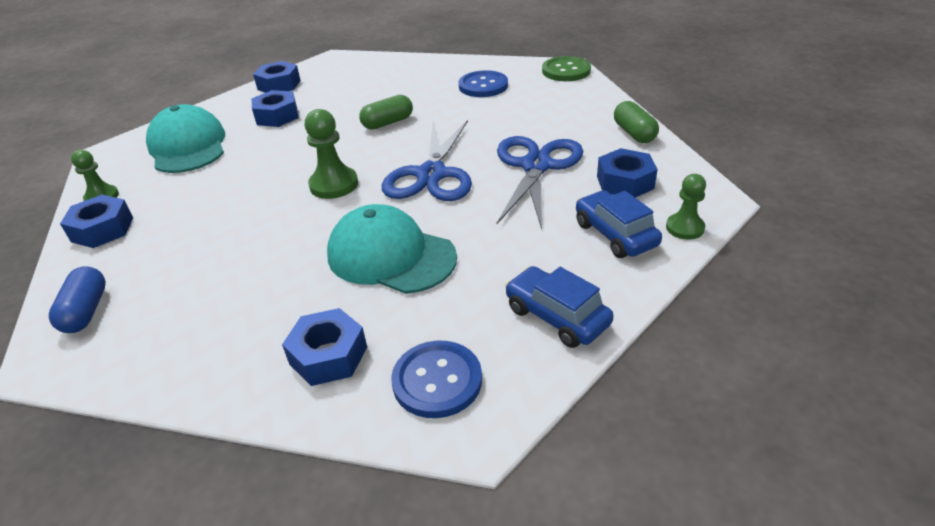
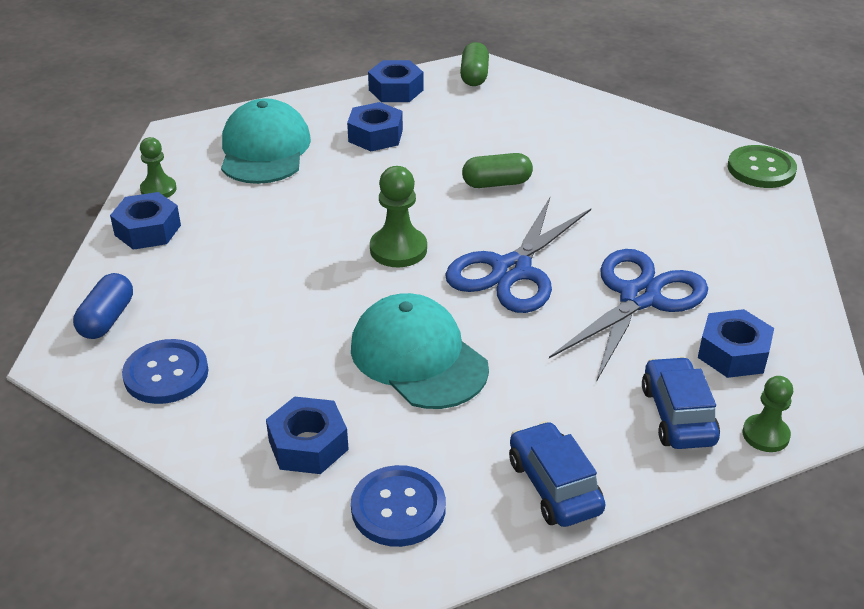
camera: 20 degrees right, 0 degrees up
(483, 86) = (640, 162): blue button -> blue button (166, 374)
(634, 133) = (789, 290): green capsule -> green capsule (474, 76)

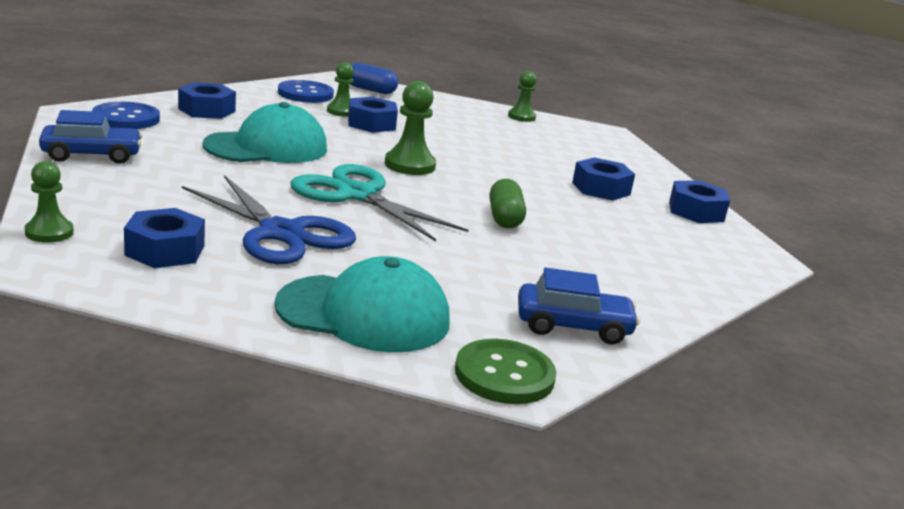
camera: 95 degrees right, 15 degrees down
(148, 230) = (468, 108): blue nut -> blue nut (371, 124)
(231, 327) = (341, 111): none -> green pawn
(264, 149) = (577, 150): turquoise cap -> turquoise cap (364, 314)
(474, 76) = (740, 253): green capsule -> none
(511, 270) = (357, 195): blue scissors -> turquoise scissors
(677, 415) = (113, 207): blue car -> blue car (573, 326)

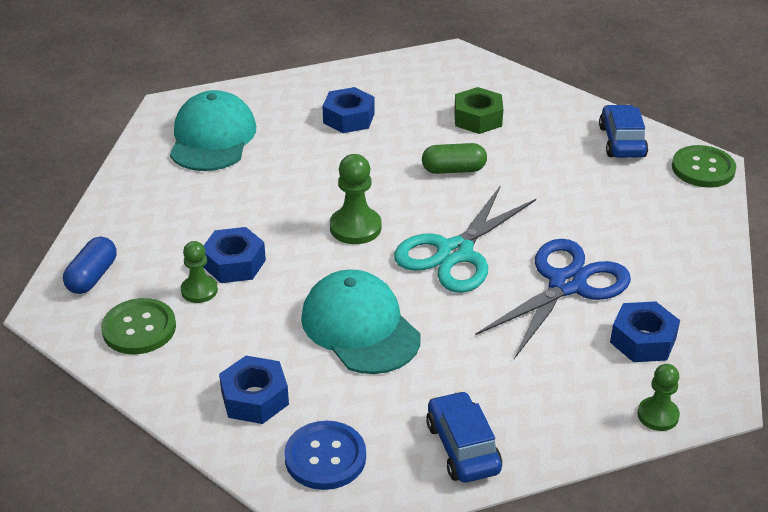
camera: 90 degrees left, 15 degrees up
(305, 94) = (139, 328): blue button -> green button
(364, 314) = (669, 228): turquoise cap -> turquoise cap (212, 138)
(521, 117) = (147, 160): green pawn -> none
(614, 247) = (478, 118): none -> green nut
(696, 211) = (373, 74): blue nut -> none

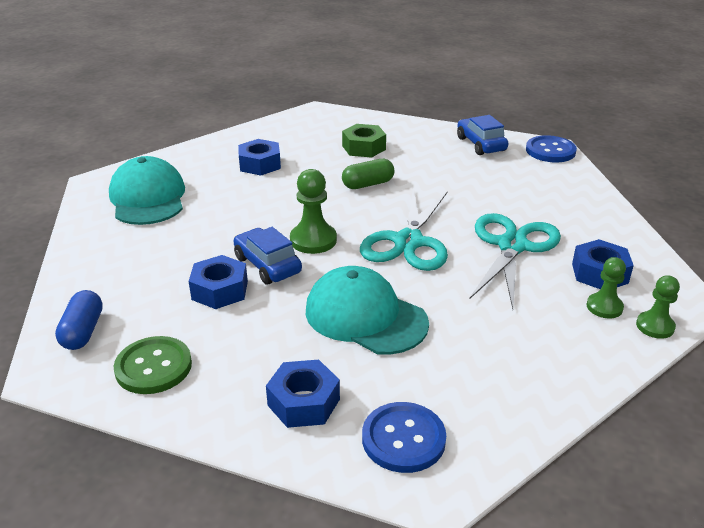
camera: 20 degrees left, 5 degrees down
(199, 290) = (198, 320): green pawn -> green pawn (604, 307)
(462, 447) = (520, 395): blue car -> blue car (267, 265)
(567, 284) = (512, 246): blue scissors -> turquoise scissors
(703, 168) = (550, 151): green button -> blue button

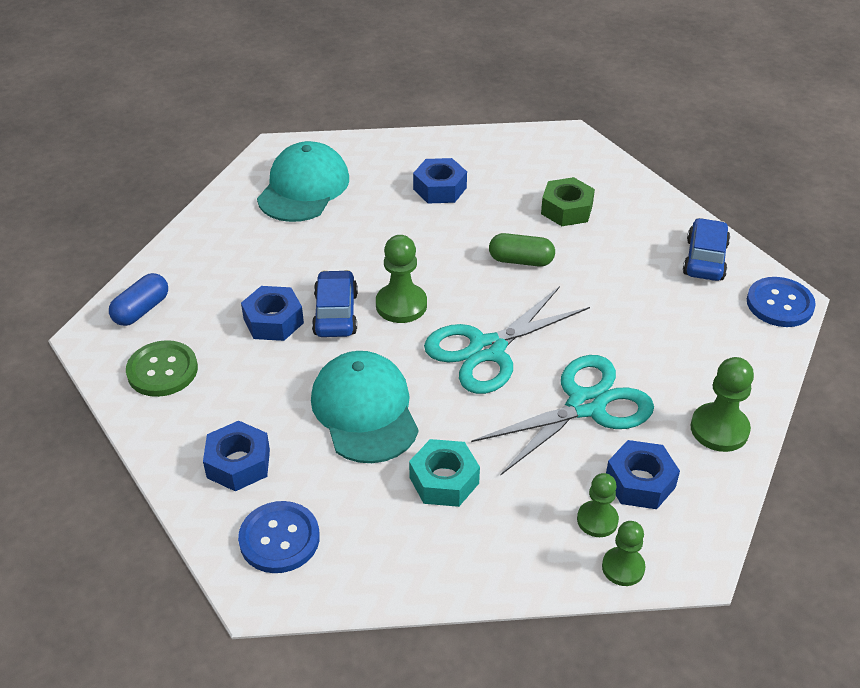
camera: 35 degrees right, 10 degrees up
(478, 333) = (444, 480): none -> turquoise nut
(603, 225) = (719, 429): none -> green pawn

